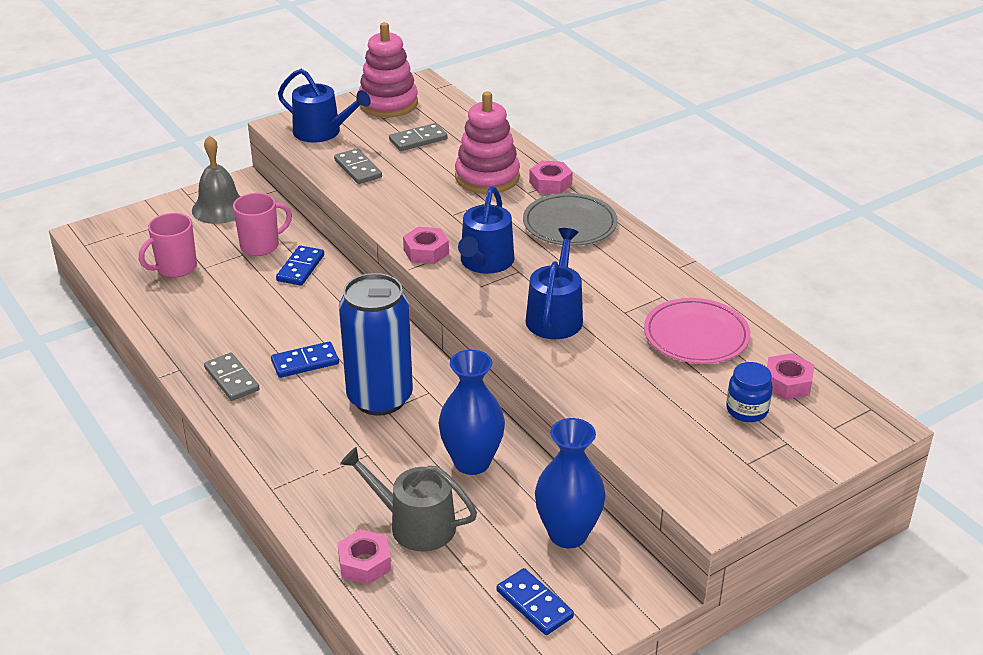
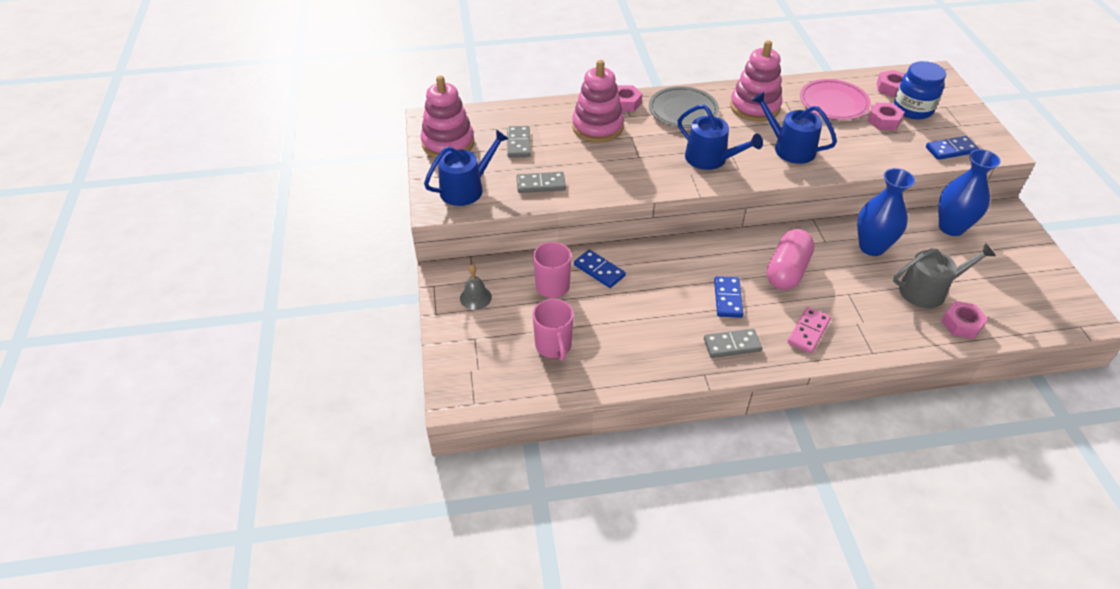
camera: 65 degrees left, 10 degrees up
(219, 208) = (475, 297): grey bell -> grey bell, size x0.61
(282, 432) = (808, 331): none -> pink domino
(380, 398) = (787, 271): blue can -> pink capsule
(415, 524) = (928, 290): grey watering can -> grey watering can turned 150 degrees counterclockwise
(426, 252) = (682, 181): pink nut -> pink nut (884, 121)
(534, 604) = (1011, 259): blue domino -> blue domino (950, 150)
(626, 274) = (754, 107): none -> pink stacking toy
(747, 410) = (912, 109): blue jar -> blue jar, size x1.51

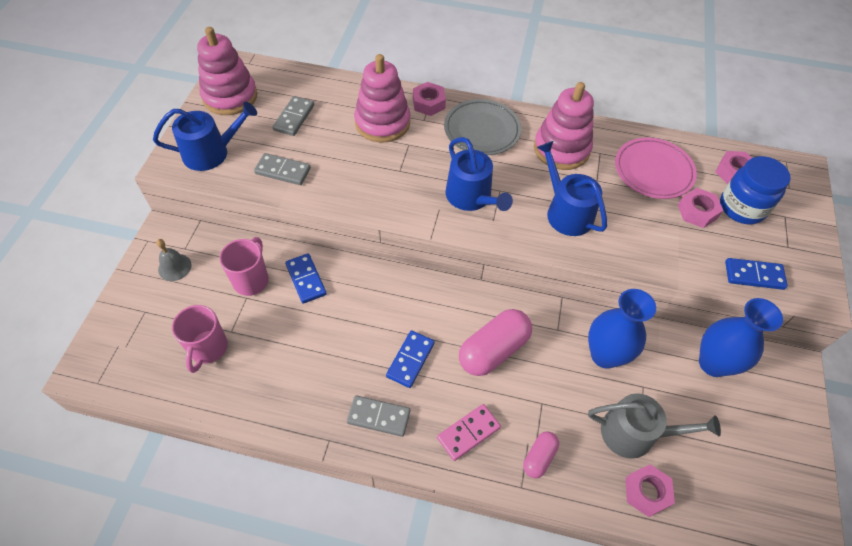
camera: 20 degrees right, 10 degrees up
(871, 329) = (539, 457): none -> pink capsule

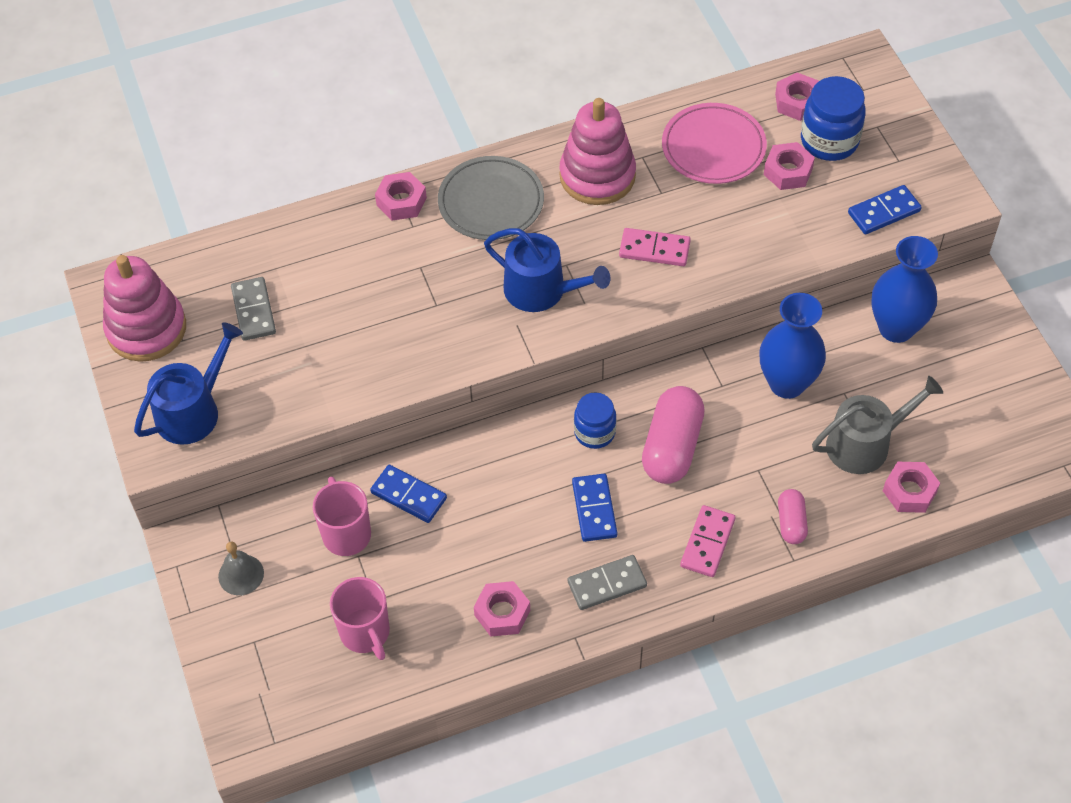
camera: 30 degrees left, 0 degrees up
(283, 171) = (301, 383): grey domino -> none
(297, 391) = (502, 613): none -> pink nut
(382, 123) = (367, 257): pink stacking toy -> none
(449, 310) = (594, 432): none -> blue jar
(566, 212) = (654, 249): blue watering can -> pink domino

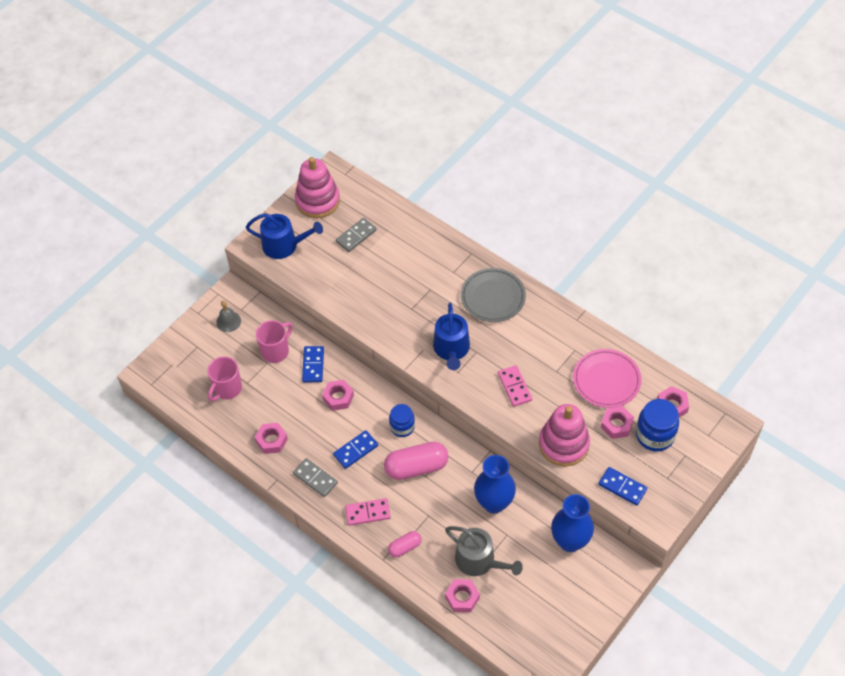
camera: 60 degrees right, 0 degrees up
(401, 201) = (465, 259): pink nut -> pink nut (338, 397)
(597, 176) = (545, 335): pink stacking toy -> pink stacking toy (563, 444)

